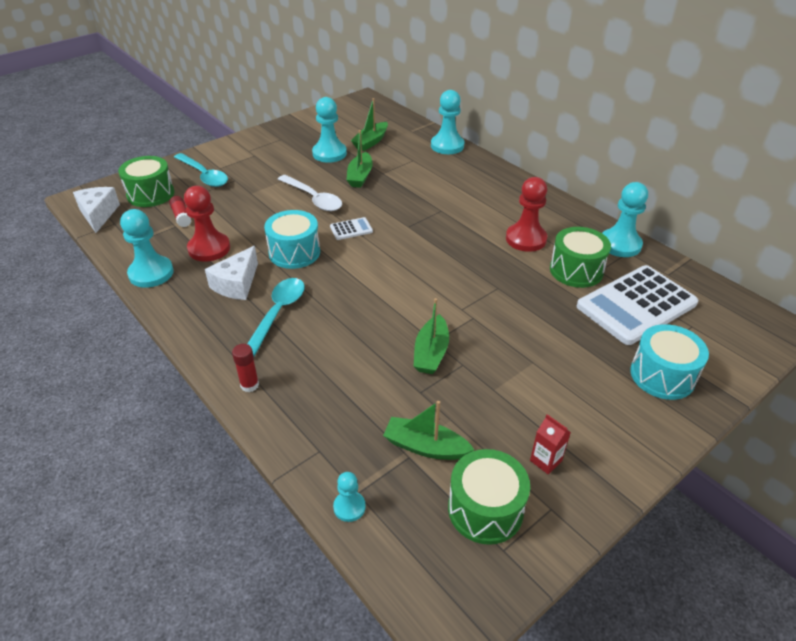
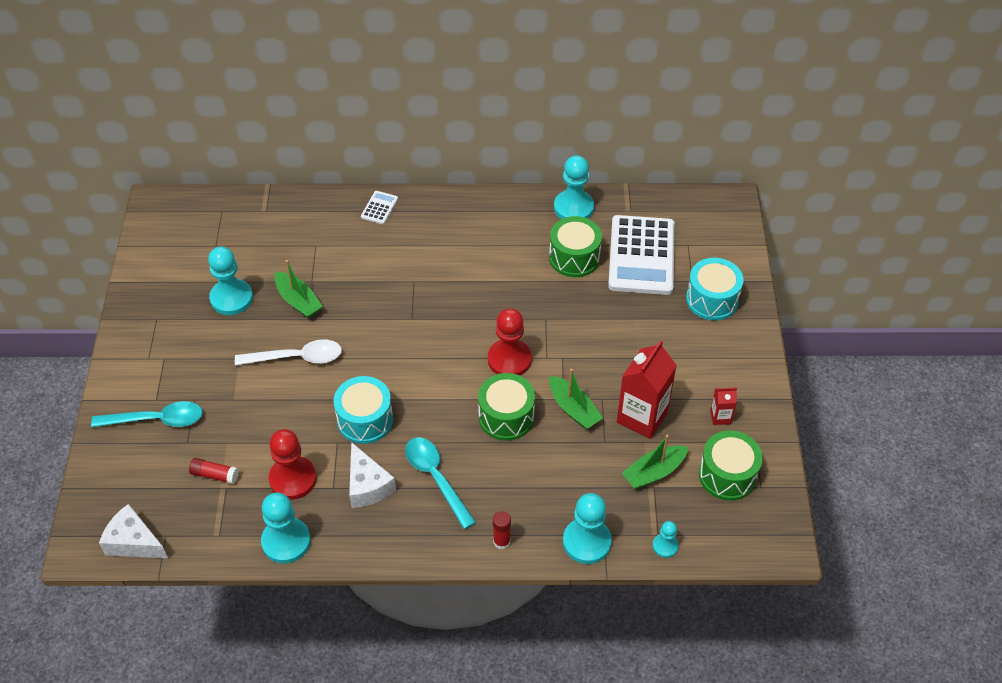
camera: 50 degrees left, 10 degrees up
(150, 194) = (143, 481): green drum -> green drum (506, 417)
(351, 229) = (374, 360): white calculator -> white calculator (379, 208)
(371, 142) = (247, 254): green boat -> none
(447, 146) = (320, 205): turquoise pawn -> turquoise pawn (587, 542)
(475, 402) = (642, 417): none -> red carton
(526, 239) = (508, 257): red pawn -> red pawn (509, 359)

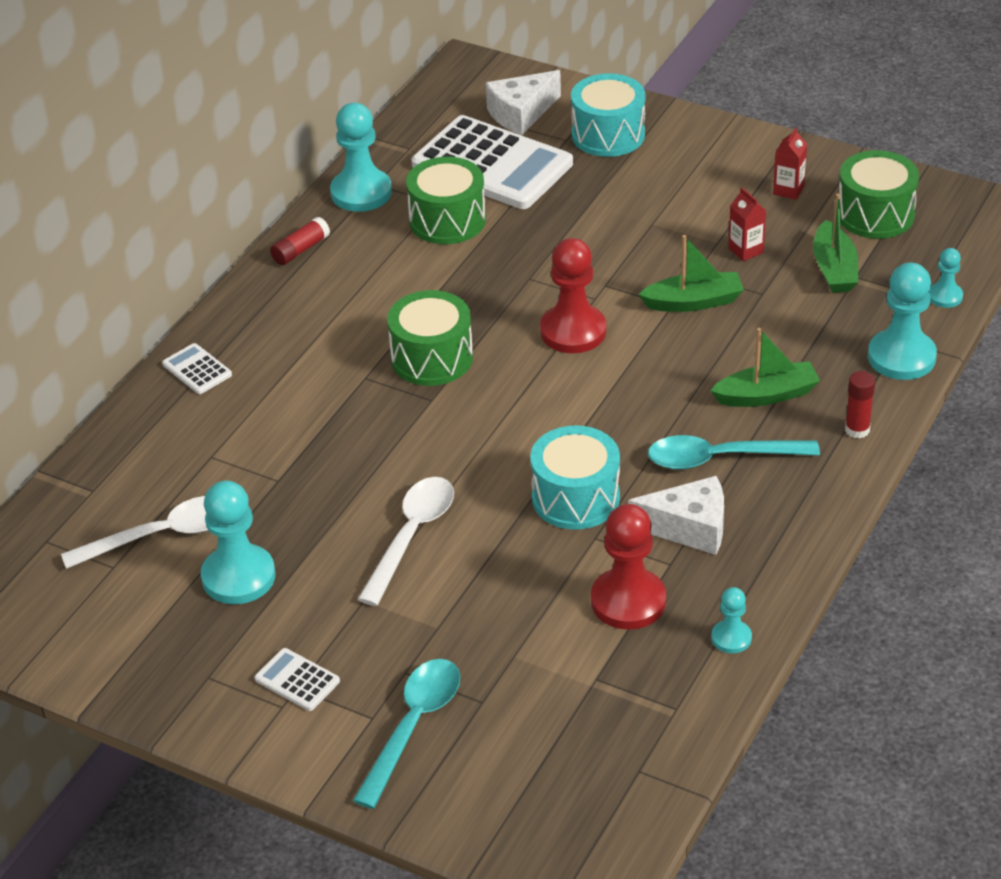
camera: 60 degrees left, 10 degrees down
(134, 542) = (628, 811): white cheese -> white cheese (521, 114)
(169, 356) = (297, 680): none -> white calculator
(215, 475) = (564, 685): red glue stick -> red glue stick (301, 250)
(247, 253) = (162, 535): none -> white spoon
(286, 541) = (731, 638): turquoise pawn -> turquoise pawn, size x0.53
(298, 301) = (304, 505): green boat -> green boat (766, 395)
(506, 417) = (664, 364): green drum -> green drum (432, 358)
(642, 417) = (746, 250): red carton -> red carton, size x0.47

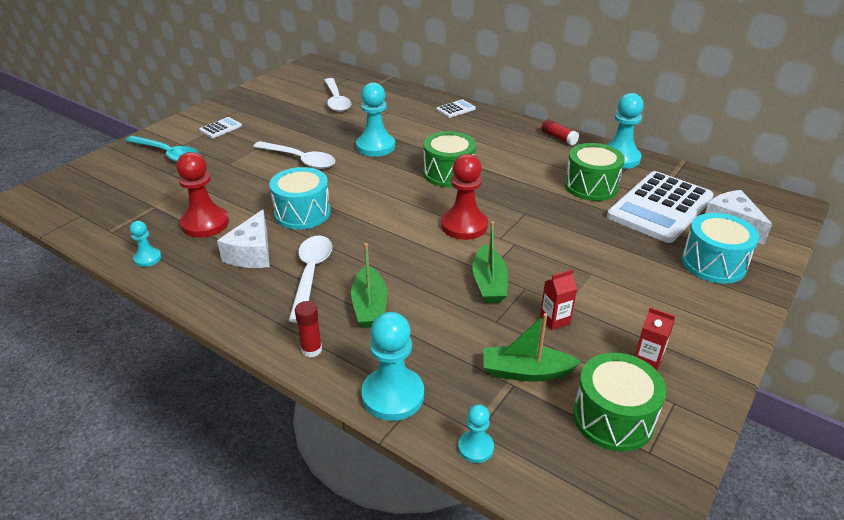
camera: 95 degrees right, 5 degrees down
(238, 577) = (298, 116): turquoise pawn -> turquoise pawn (375, 146)
(720, 458) = (311, 274): turquoise spoon -> white spoon

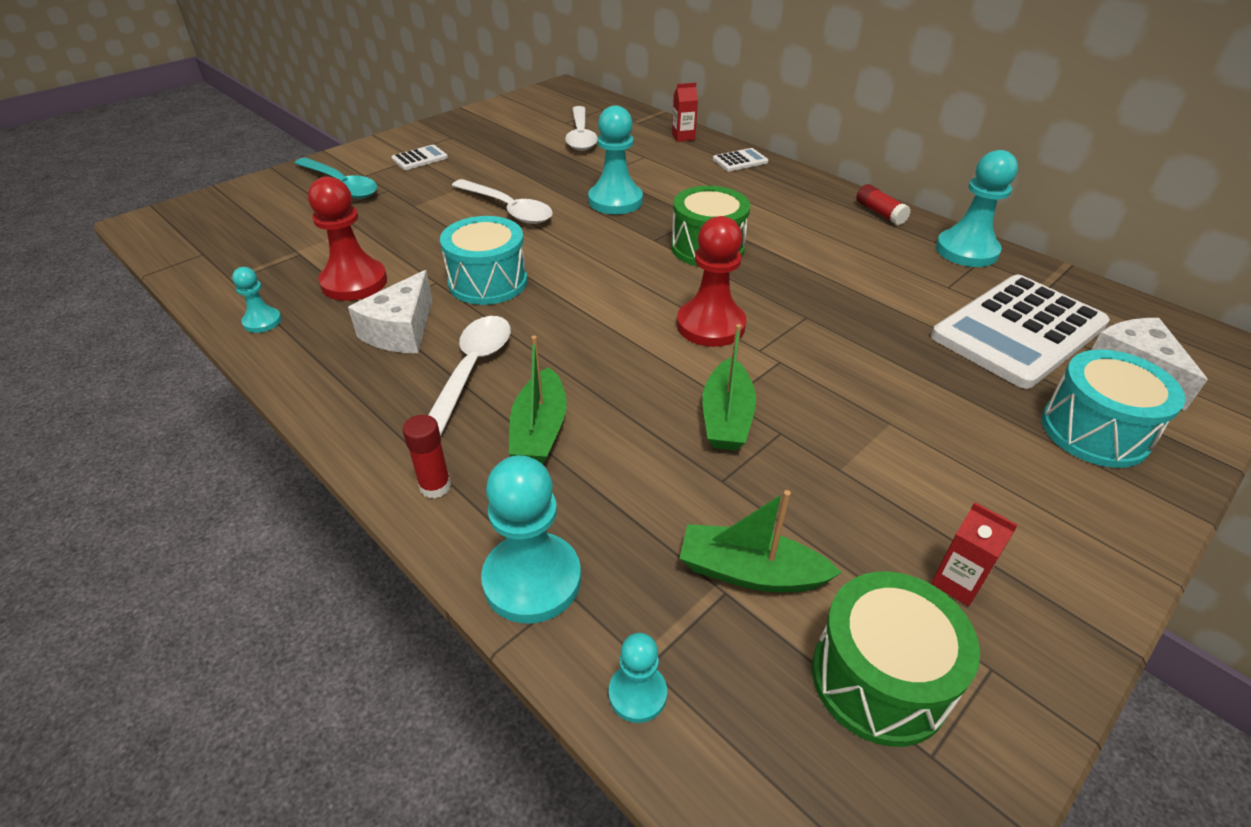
camera: 10 degrees right, 5 degrees up
(555, 320) = (816, 491): red carton -> red carton (683, 137)
(591, 186) = (915, 288): green drum -> none

